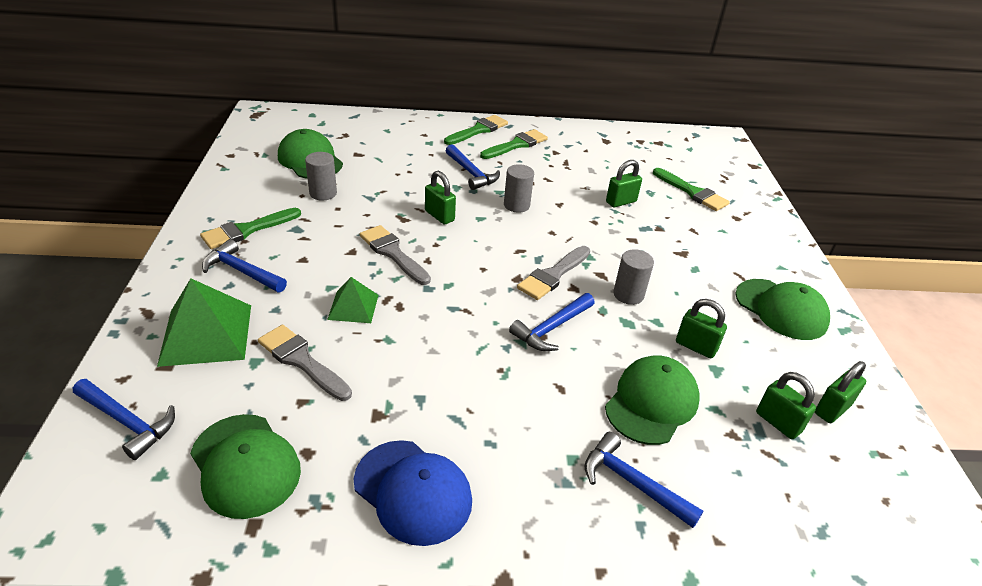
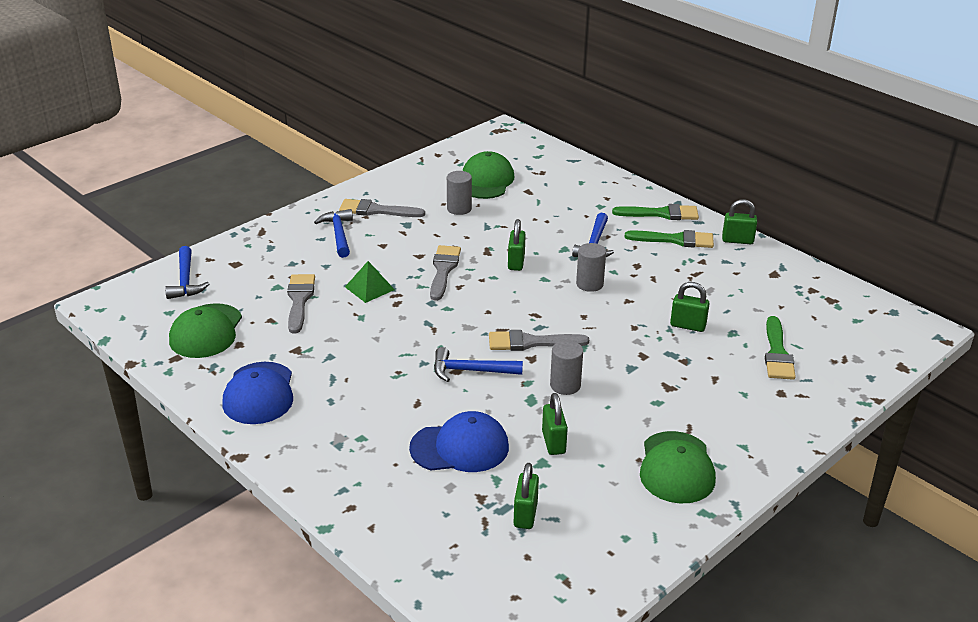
camera: 50 degrees right, 5 degrees down
(206, 334) = (273, 259): green pyramid -> none
(247, 230) = (376, 210): green brush -> grey brush
(632, 483) = (373, 471): blue hammer -> none
(651, 402) = (460, 447): green cap -> blue cap
(832, 409) = (582, 538): green padlock -> green padlock (737, 240)

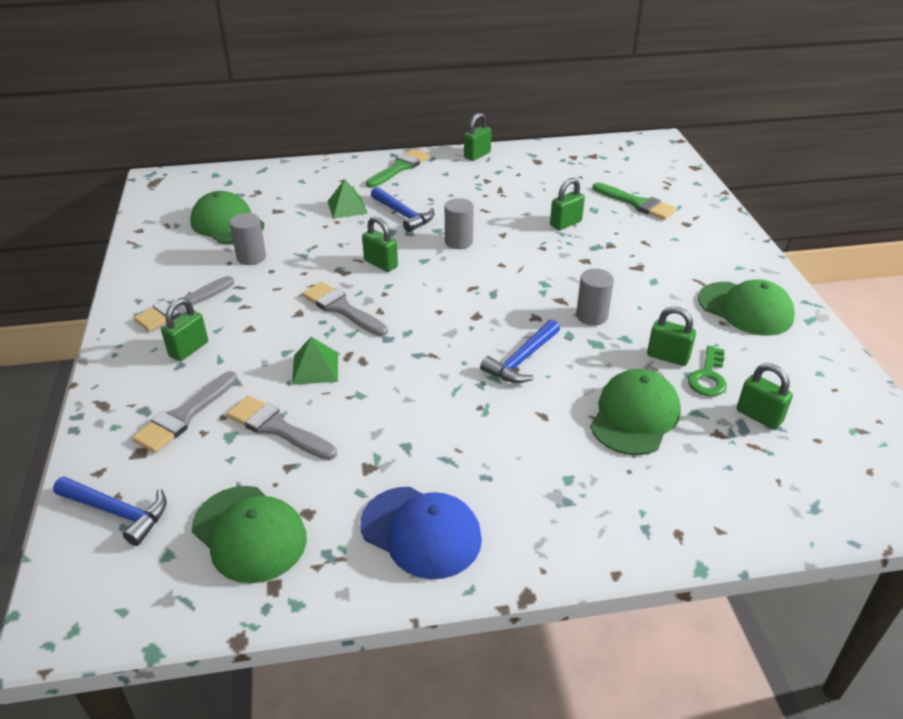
camera: 55 degrees left, 5 degrees up
(338, 234) = (189, 349): blue hammer -> green padlock
(460, 447) = (634, 416): blue cap -> green cap
(531, 342) = (512, 307): grey brush -> grey brush (184, 416)
(550, 472) = (708, 377): none -> green key
(571, 216) = (347, 207): none -> green pyramid
(675, 240) = (444, 178): green brush -> none

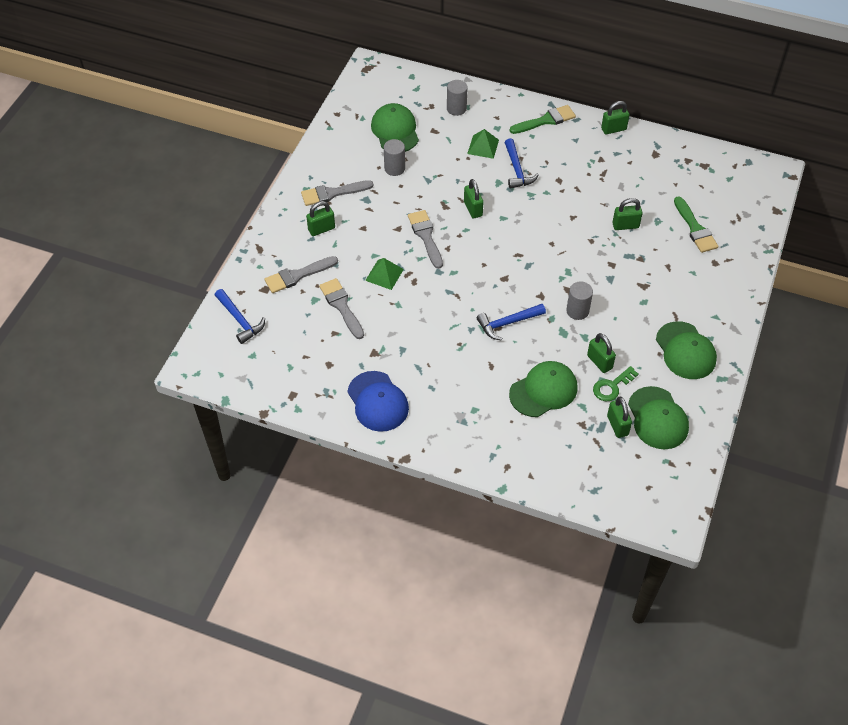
camera: 30 degrees right, 15 degrees up
(249, 533) = (295, 362): green cap -> green cap (657, 418)
(458, 242) = (537, 211): grey cylinder -> grey cylinder (456, 109)

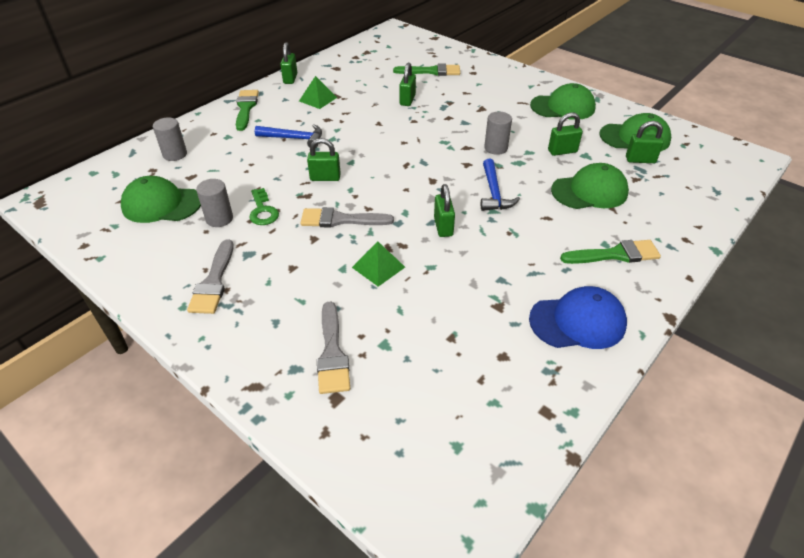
camera: 70 degrees left, 10 degrees down
(240, 320) = (381, 446): blue hammer -> none
(321, 229) = (266, 307): green padlock -> green padlock (443, 227)
(341, 306) = (409, 319): grey brush -> none
(463, 417) = (615, 254): none -> green brush
(483, 146) = (245, 151): green pyramid -> green pyramid (318, 99)
(543, 391) = (589, 191): green cap -> green cap turned 90 degrees clockwise
(612, 386) = (593, 152): green key -> green key (263, 211)

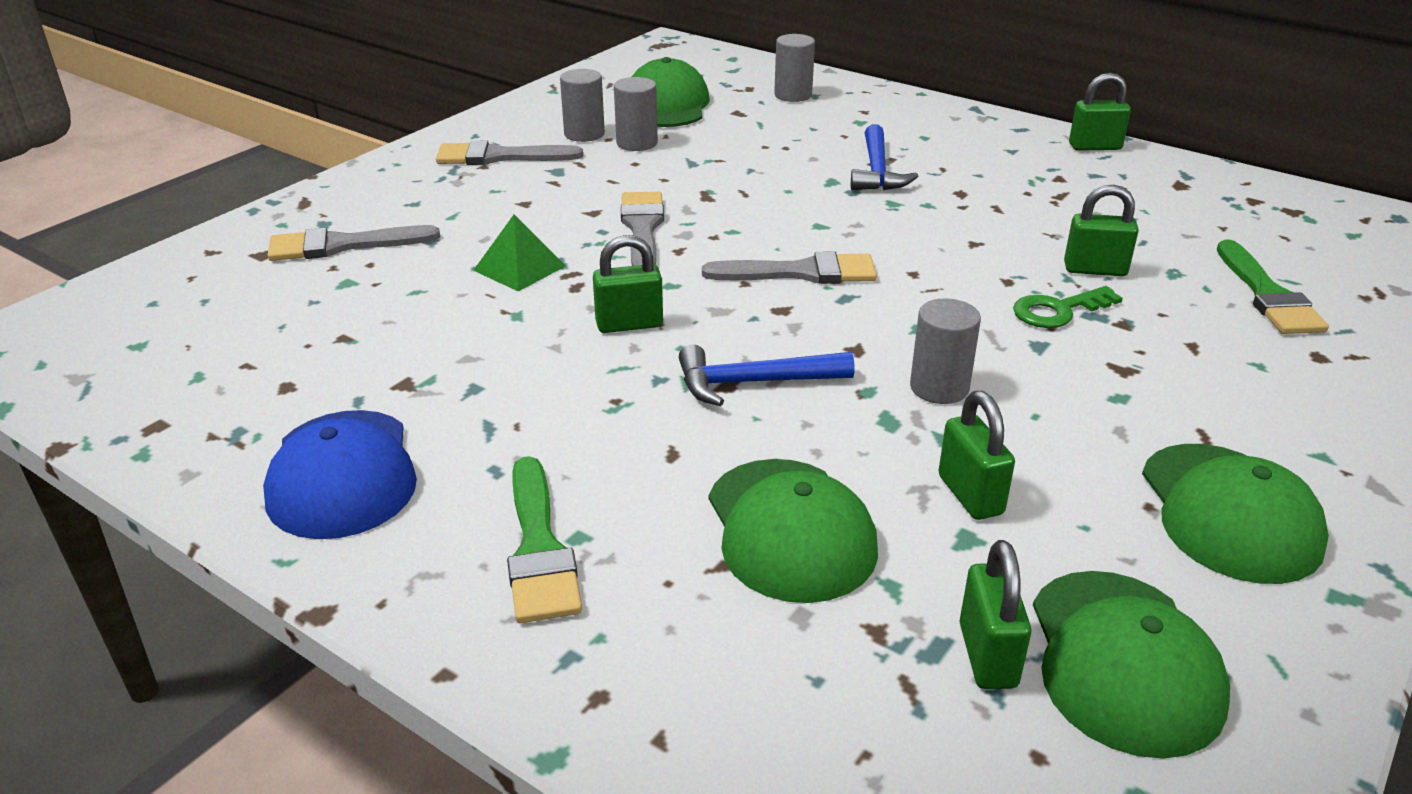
camera: 85 degrees right, 10 degrees down
(193, 241) = (584, 134): none -> grey cylinder
(246, 108) = (958, 123): green brush -> none
(263, 211) = (659, 169): green key -> green key (1058, 311)
(318, 99) = (1032, 178): green pyramid -> none
(325, 178) = (761, 207): green padlock -> none
(399, 172) = (801, 272): none -> grey brush

